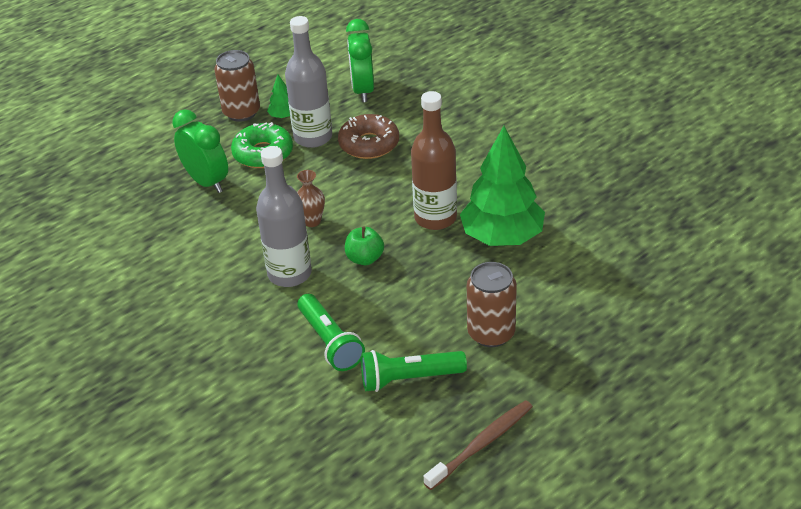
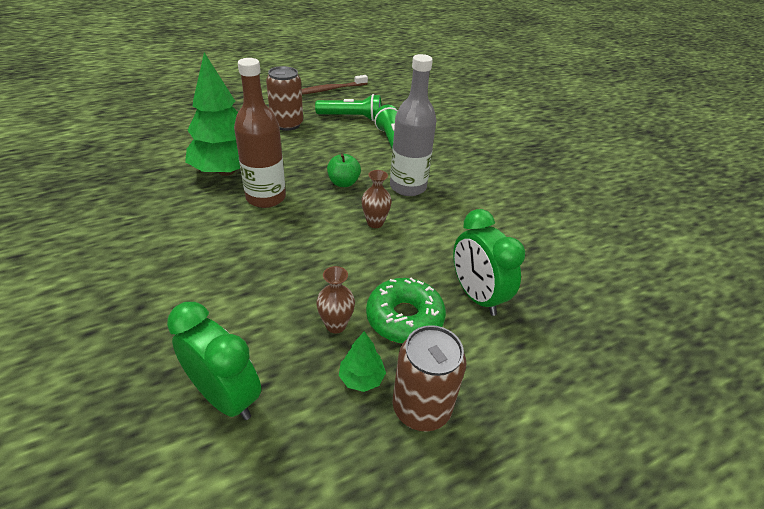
camera: 170 degrees left, 0 degrees up
(313, 137) = (336, 325): grey bottle -> brown vase
(363, 90) = (225, 397): green clock -> green clock turned 60 degrees counterclockwise
(369, 144) = (275, 294): brown donut -> none

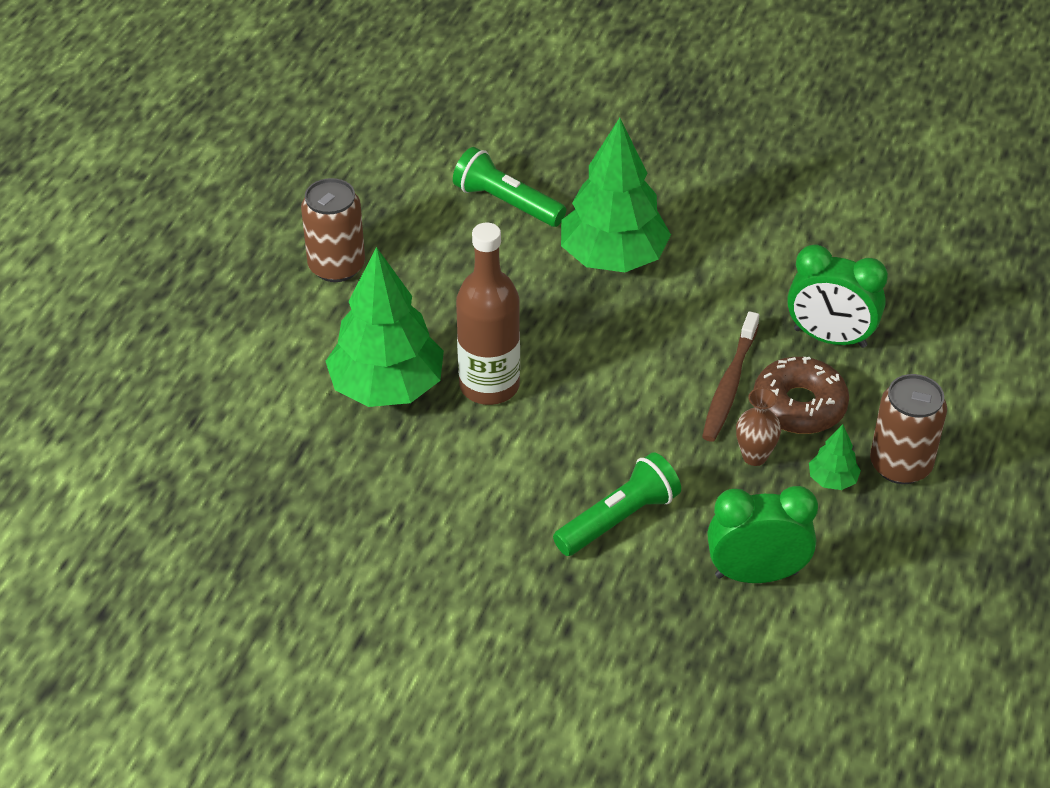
camera: 40 degrees left, 5 degrees up
(329, 90) = (289, 163): brown toothbrush -> brown toothbrush (729, 385)
(343, 183) = (539, 303): green apple -> none
(351, 117) = (397, 195): green flashlight -> green flashlight (618, 519)
(375, 223) = (643, 329): brown vase -> none
(404, 318) = (799, 405): green donut -> brown donut
(408, 187) = (613, 257): grey bottle -> green tree

